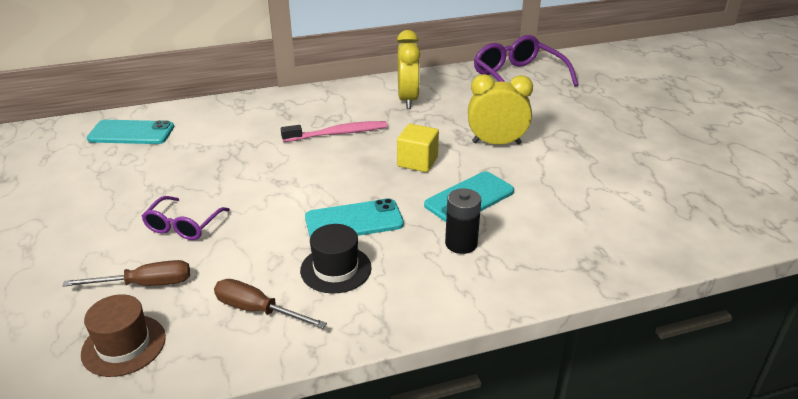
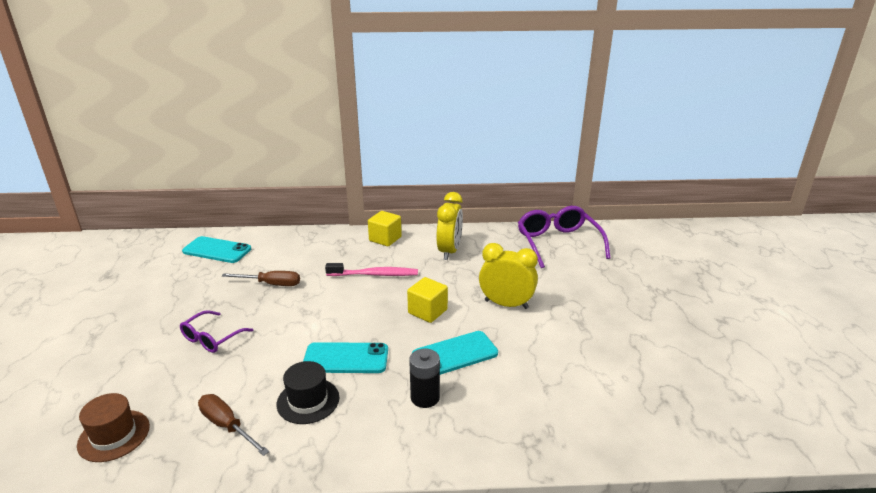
camera: 15 degrees right, 5 degrees down
(146, 284) = (157, 385): brown screwdriver -> brown screwdriver (271, 284)
(329, 96) = (385, 239): none -> yellow cube

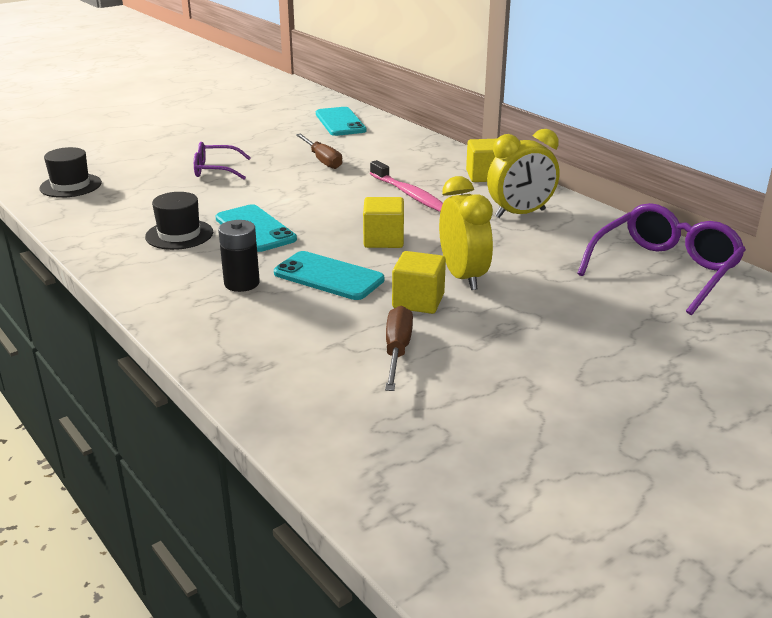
camera: 55 degrees right, 0 degrees up
(114, 435) = (70, 186): brown hat -> black hat
(227, 426) = (117, 217): brown screwdriver -> brown screwdriver (397, 351)
(520, 333) = (418, 301): none -> yellow cube

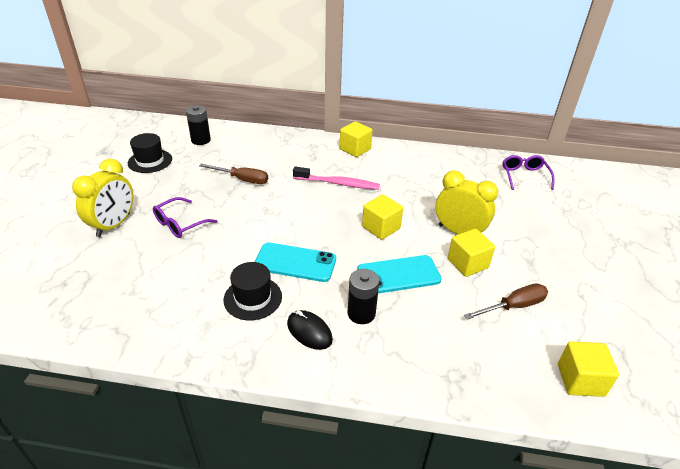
camera: 45 degrees left, 10 degrees up
(70, 186) = (80, 301): black hat -> black hat (150, 161)
(179, 273) = (309, 331): none -> black mouse
(340, 122) = (201, 140): turquoise phone -> black battery
(347, 430) = (580, 380): none -> yellow cube
(397, 351) = (513, 306): brown screwdriver -> brown screwdriver turned 105 degrees clockwise
(520, 214) = (414, 170): yellow clock -> yellow clock (114, 225)
(664, 270) = (524, 176): purple glasses -> purple glasses, size x0.58

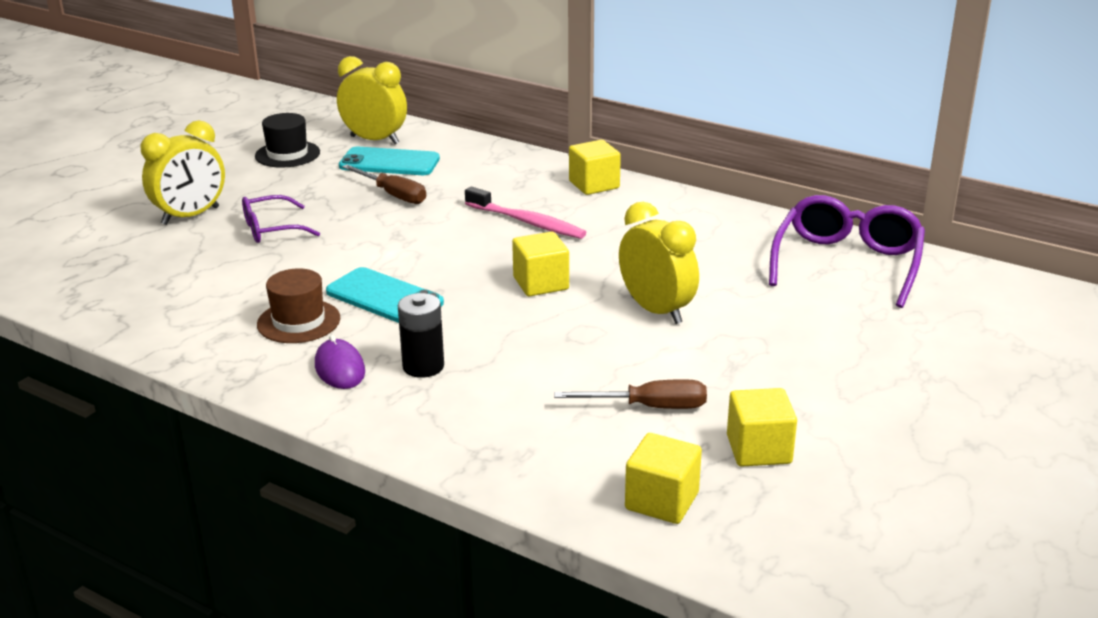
camera: 25 degrees right, 10 degrees down
(201, 140) = (375, 140): black battery -> yellow clock
(253, 298) = (298, 321): black hat -> brown hat
(309, 331) = (340, 369): black mouse -> purple mouse
(398, 275) = (514, 339): turquoise phone -> turquoise phone (389, 163)
(467, 263) = (630, 348): yellow cube -> yellow cube (759, 449)
(524, 176) = (847, 264): purple glasses -> purple glasses, size x1.72

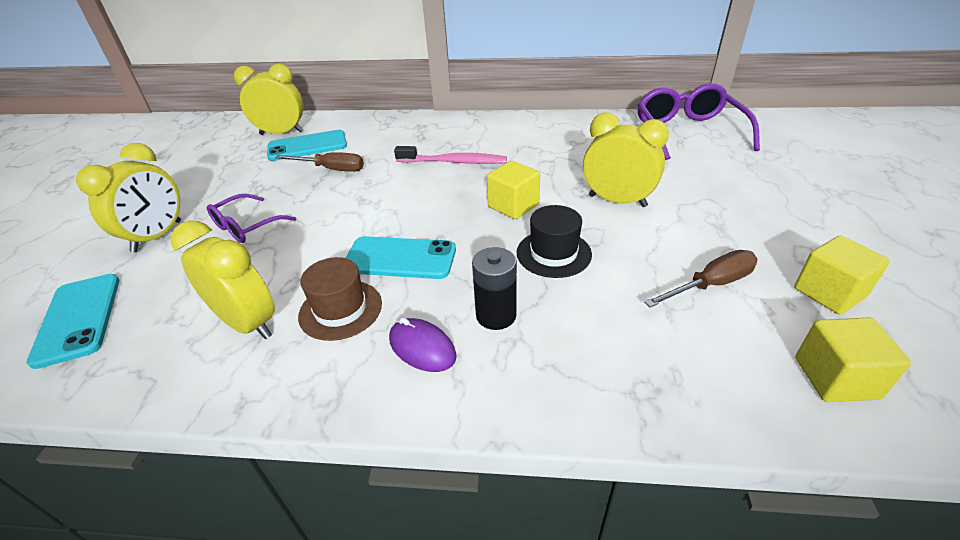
camera: 25 degrees left, 10 degrees up
(96, 265) = (79, 318): none -> turquoise phone
(219, 308) = (248, 323): none -> yellow clock
(287, 154) = (216, 160): black hat -> black hat (553, 253)
(594, 185) = (473, 124): yellow cube -> none

